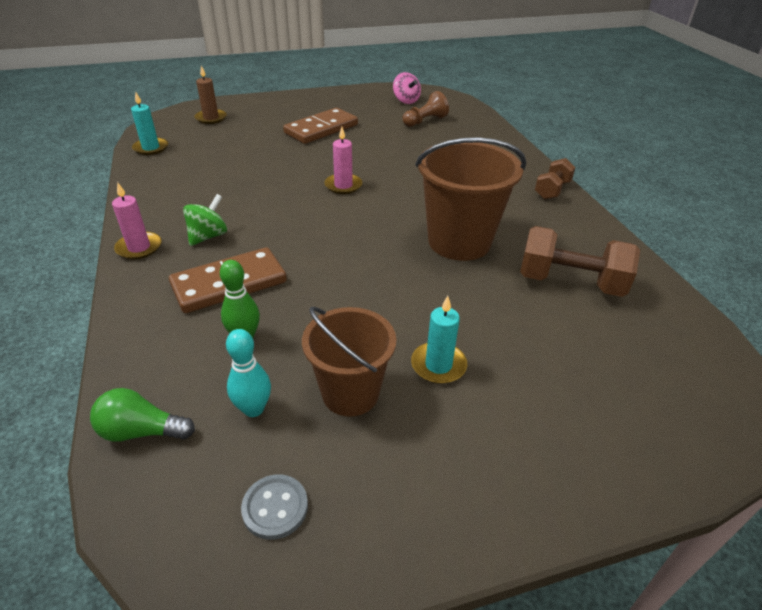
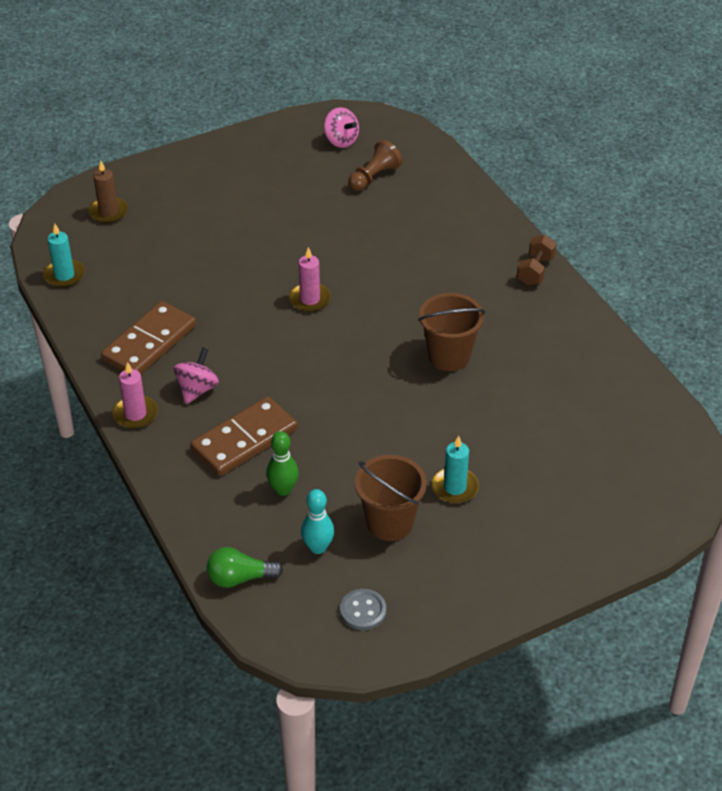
camera: 10 degrees left, 5 degrees up
(208, 236) = (197, 389): green spinning top -> pink spinning top
(321, 129) = (252, 211): brown domino -> brown domino (149, 343)
(459, 242) = (449, 356): brown bucket -> brown bucket, size x0.67
(570, 283) = (559, 387): brown dumbbell -> none

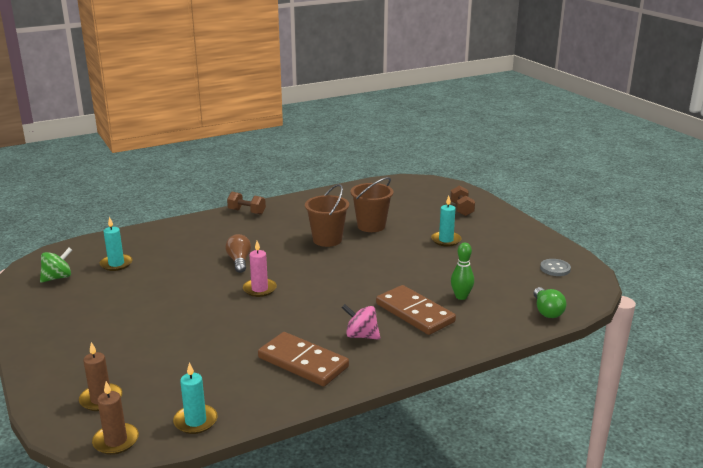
camera: 90 degrees left, 20 degrees down
(46, 231) = (116, 441): none -> brown candle
(135, 414) = (391, 364): pink candle -> none
(318, 547) = (509, 283): turquoise bowling pin -> none
(341, 141) = (58, 278): pink spinning top -> green spinning top
(374, 177) = (116, 264): brown pawn -> turquoise candle
(382, 276) = (239, 261): none -> brown light bulb
(389, 522) = (480, 260): brown bucket -> brown bucket (371, 226)
(575, 518) = (461, 209): none -> brown dumbbell

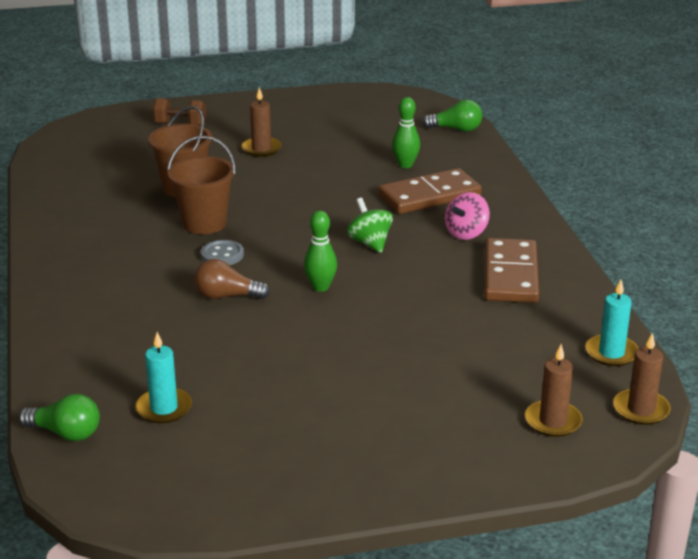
camera: 75 degrees left, 5 degrees up
(58, 278) = (177, 471): green spinning top -> green spinning top (370, 243)
(94, 244) = (65, 433): none -> green light bulb
(247, 212) = (54, 276): brown dumbbell -> none
(259, 289) = (320, 287): pink candle -> green bowling pin
(303, 362) = (511, 275): brown domino -> brown domino turned 45 degrees counterclockwise
(446, 240) = (261, 149): turquoise candle -> brown candle
(555, 268) = (369, 106): grey button -> grey button (222, 255)

